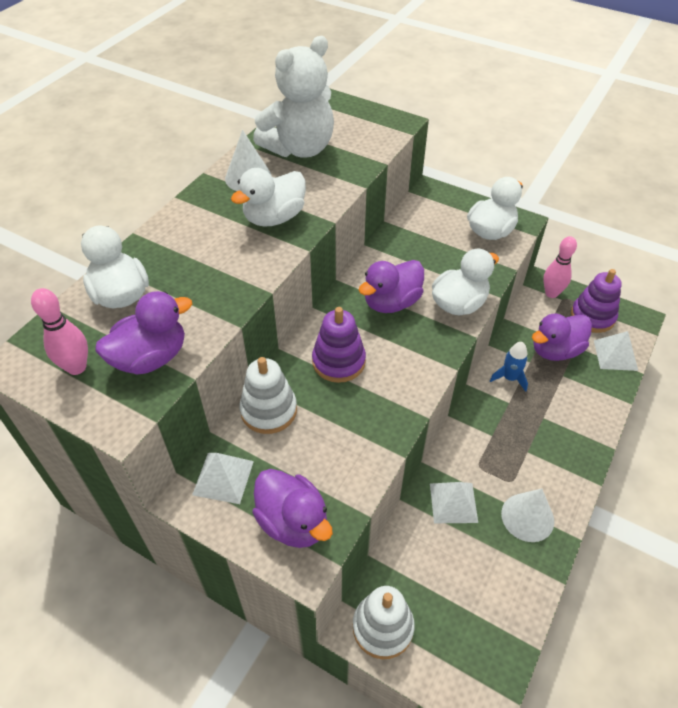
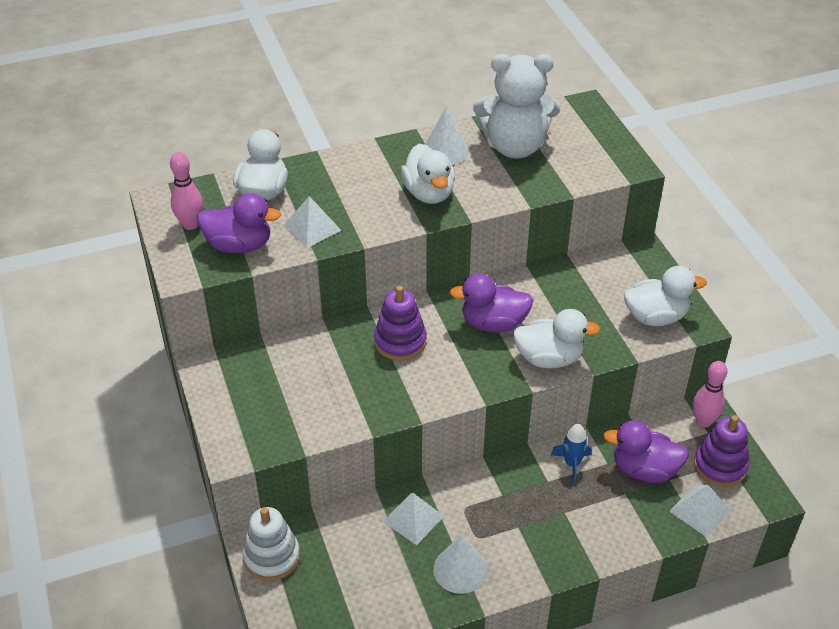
camera: 40 degrees right, 5 degrees down
(223, 477) = (238, 367): white pyramid -> white pyramid (312, 228)
(269, 410) = (313, 343): white stacking toy -> none
(274, 218) = (429, 193): white duck -> white duck turned 105 degrees counterclockwise
(293, 522) = (252, 424): purple duck -> none

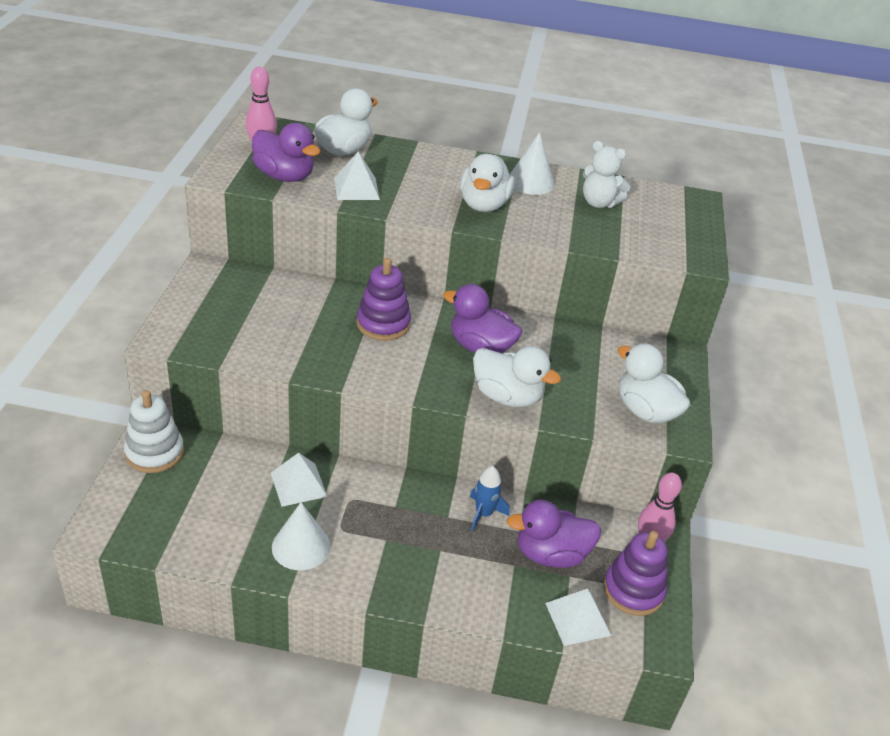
camera: 25 degrees right, 5 degrees down
(515, 146) = (599, 203): white teddy bear -> white teddy bear, size x0.56
(644, 469) = (551, 554): purple duck -> purple duck turned 45 degrees counterclockwise
(656, 317) = (645, 411): white duck -> white duck turned 150 degrees counterclockwise

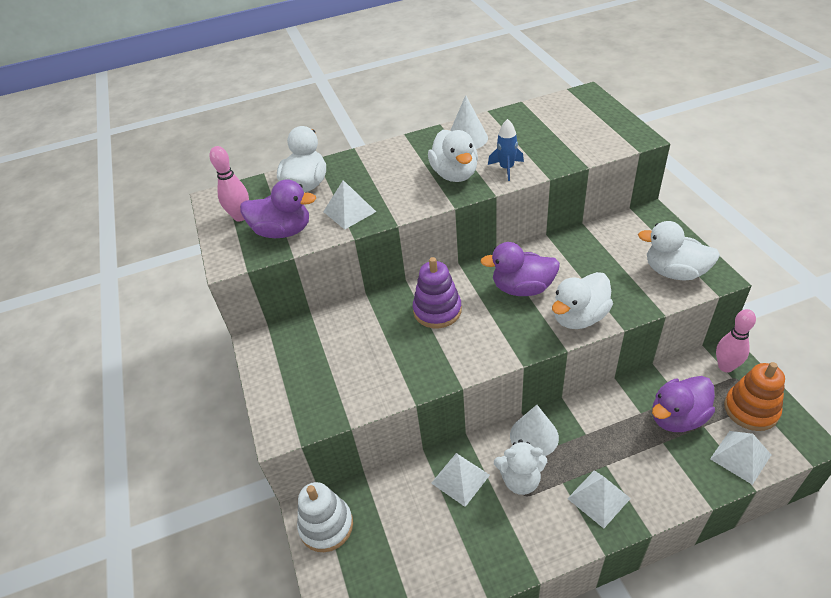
camera: 20 degrees left, 5 degrees up
(301, 546) = (510, 531): white cone -> white cone (534, 436)
(405, 570) = (598, 498): none -> white pyramid
(484, 514) = (606, 415): blue rocket -> blue rocket (506, 168)
(507, 396) = (579, 317): white duck -> white duck turned 135 degrees clockwise
(599, 203) = (528, 130): white teddy bear -> white teddy bear (520, 480)
(633, 590) = (751, 409): purple stacking toy -> orange stacking toy

